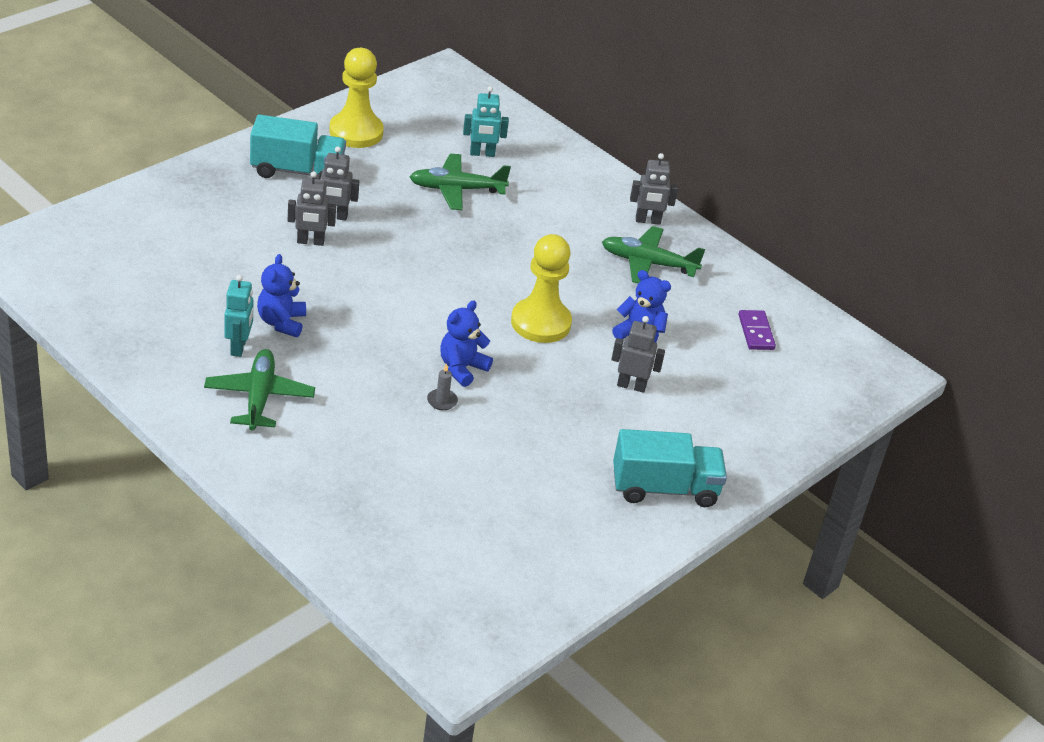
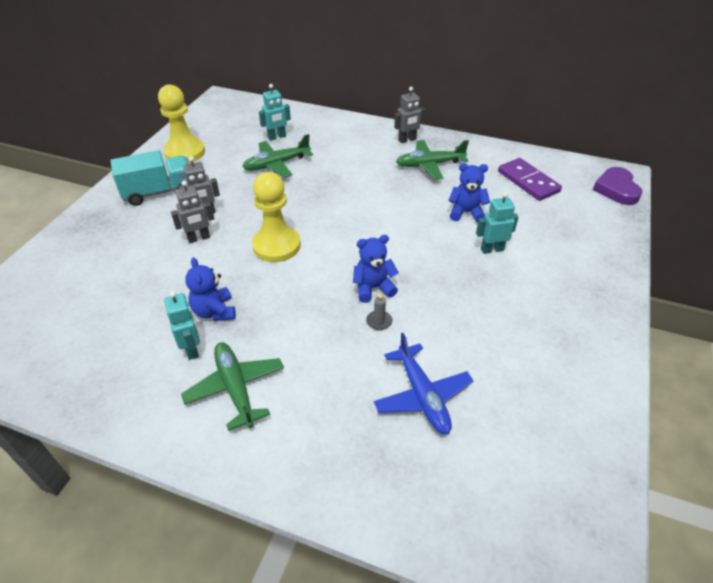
camera: 20 degrees left, 5 degrees up
(431, 479) = (422, 396): none -> blue plane
(462, 368) = (373, 288): blue teddy bear -> blue teddy bear turned 60 degrees clockwise
(540, 323) = (398, 230): yellow pawn -> yellow pawn (276, 246)
(631, 386) = (491, 249): grey robot -> turquoise robot
(664, 488) = (581, 317): turquoise truck -> none
(756, 332) = (528, 181): purple domino -> purple domino, size x1.56
(863, 386) = (616, 189): none -> purple heart

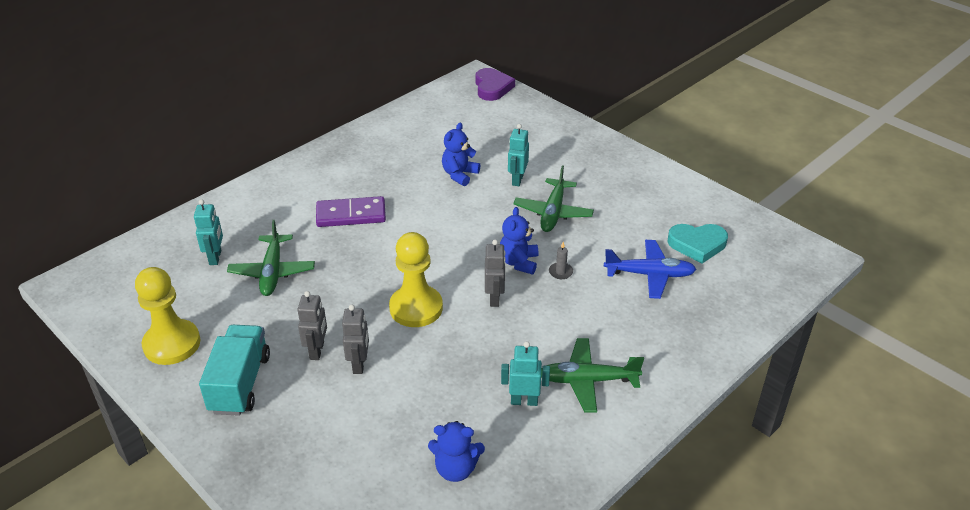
camera: 65 degrees left, 5 degrees down
(214, 311) = (483, 375): blue teddy bear -> blue teddy bear (456, 469)
(407, 140) = (315, 168): grey robot -> grey robot (495, 298)
(429, 165) = (371, 169): green plane -> green plane (553, 212)
(507, 428) = (697, 244): none -> turquoise heart
(528, 181) = (445, 125): purple domino -> purple domino (351, 214)
(616, 189) = (492, 87): purple heart -> purple heart turned 120 degrees counterclockwise

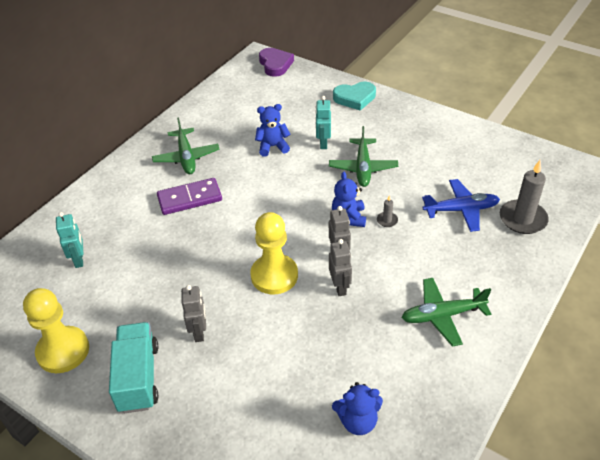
camera: 10 degrees left, 5 degrees up
(272, 272) = (135, 264): green plane -> green plane (186, 157)
(359, 364) = (241, 338): grey robot -> grey robot (340, 287)
(459, 175) = (272, 146): blue teddy bear -> blue teddy bear turned 60 degrees clockwise
(524, 401) = (395, 345): turquoise robot -> none
(697, 244) = (490, 177): turquoise heart -> turquoise heart (355, 98)
(718, 296) = (522, 219): none -> grey candle

